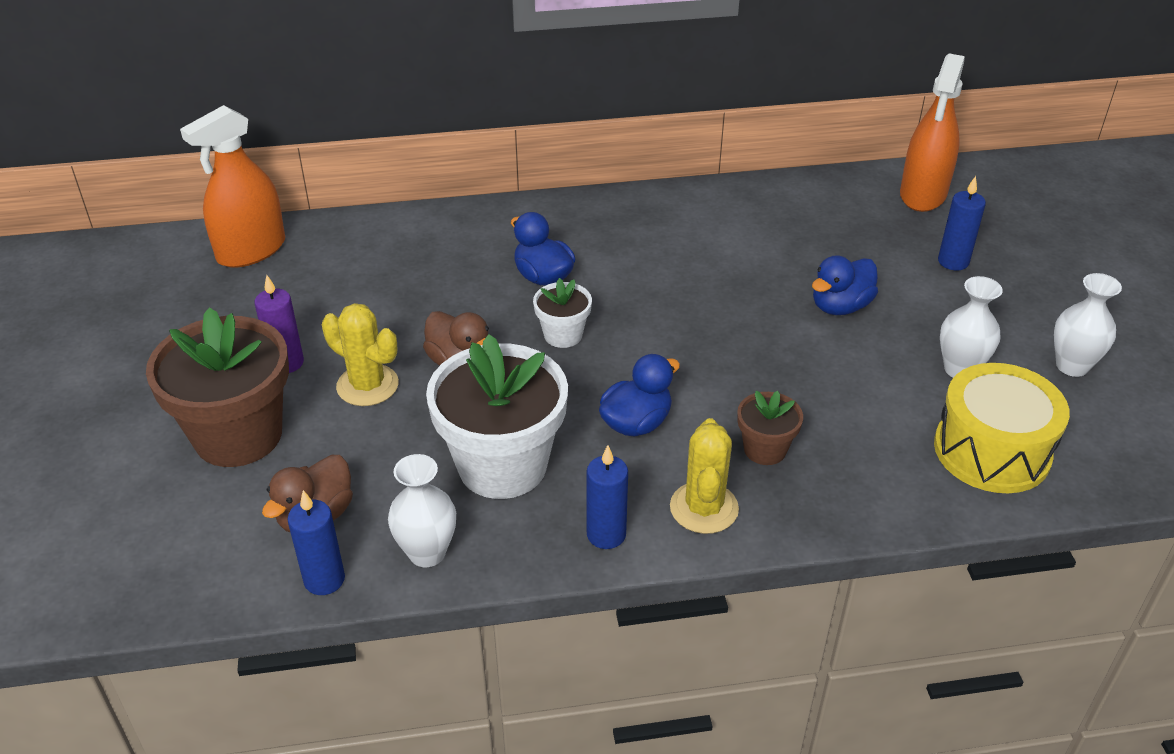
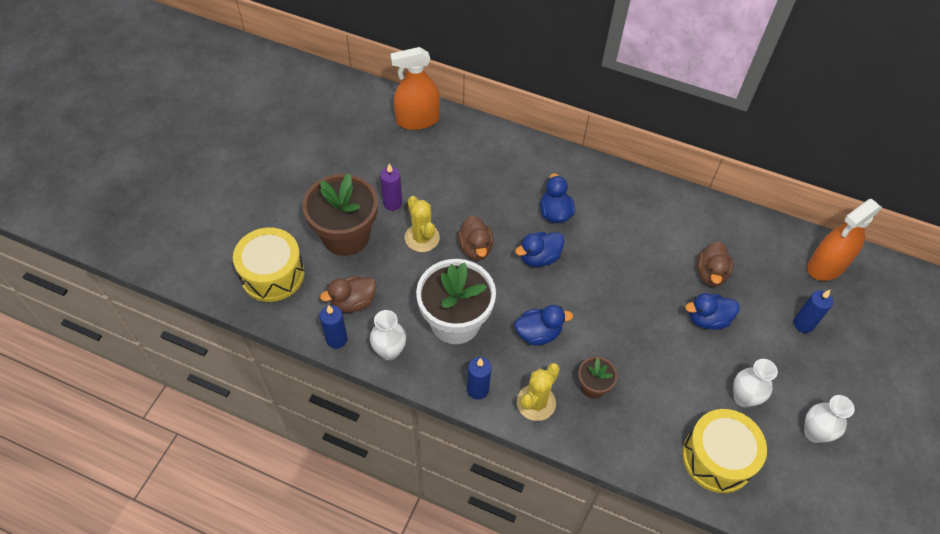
camera: 30 degrees right, 15 degrees up
(141, 543) = (272, 274): none -> yellow drum
(563, 335) = (539, 257): white flower pot -> blue duck
(800, 258) = (710, 274): none -> brown duck

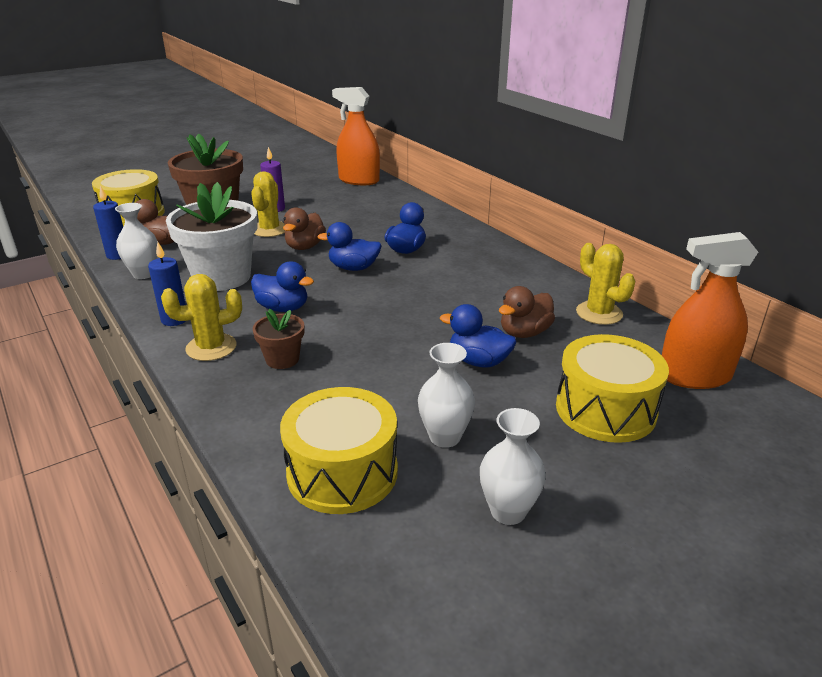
camera: 35 degrees right, 25 degrees down
(737, 227) = (599, 313): none -> yellow cactus
(803, 324) = (605, 409): blue candle -> yellow drum

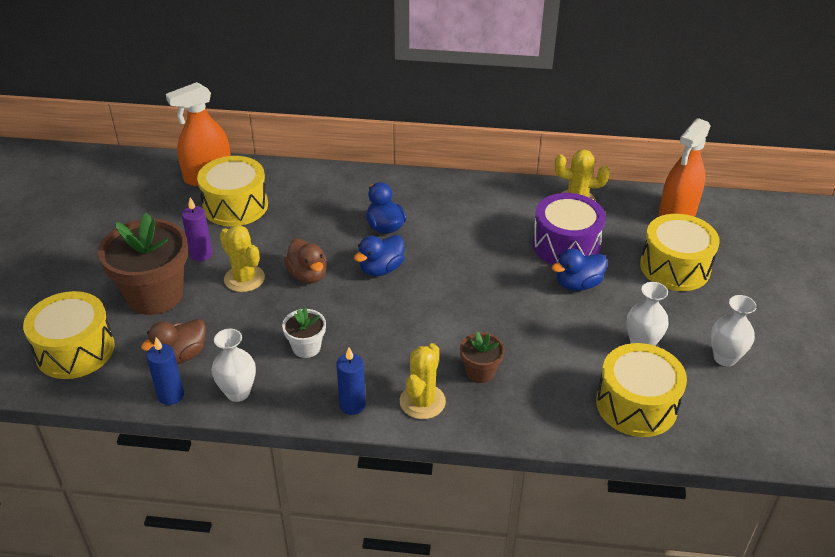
camera: 50 degrees left, 10 degrees up
(222, 277) = (306, 347): white flower pot -> white flower pot, size x0.48
(283, 308) = (403, 337): blue duck -> none
(342, 198) = (235, 206): none -> yellow drum
(524, 333) = (566, 245): brown duck -> purple drum

